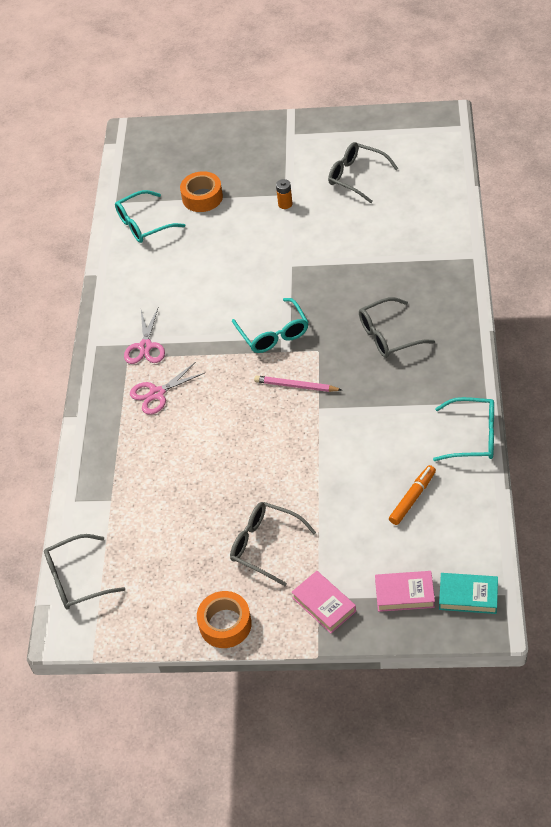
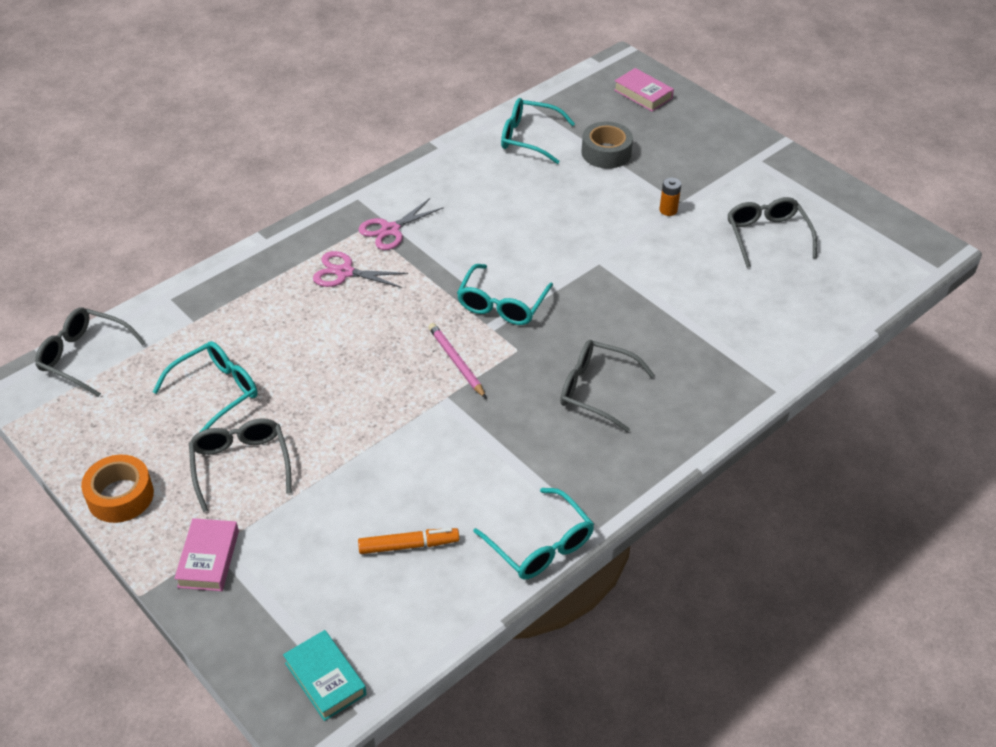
camera: 40 degrees right, 5 degrees down
(189, 523) = (216, 391): none -> turquoise glasses
(202, 197) = (606, 152): orange tape -> grey tape
(404, 594) = (279, 619): pink book -> pink book (643, 94)

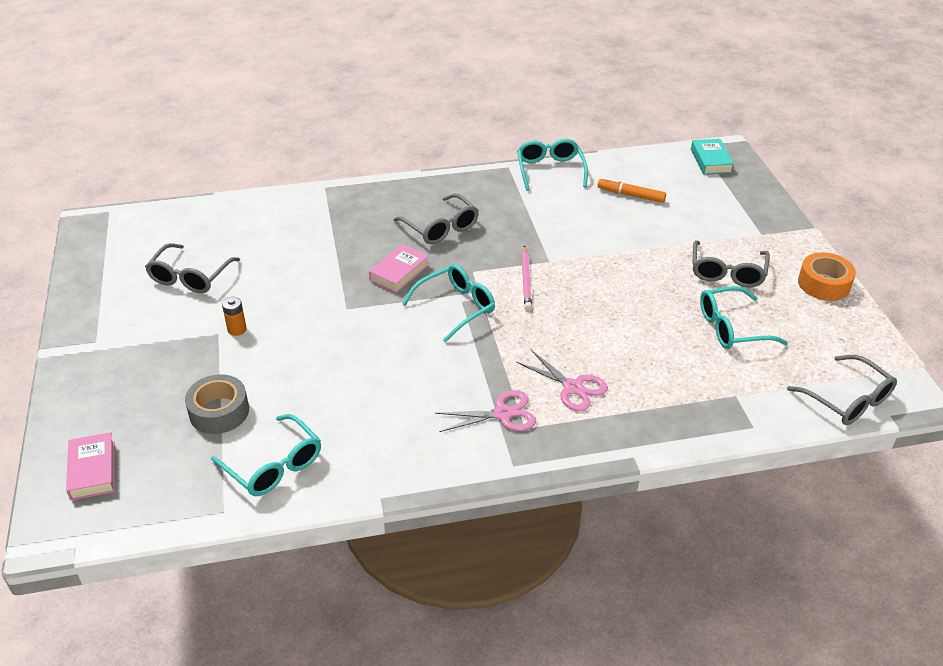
camera: 150 degrees left, 5 degrees down
(208, 559) = (765, 230): pink book -> pink book (399, 273)

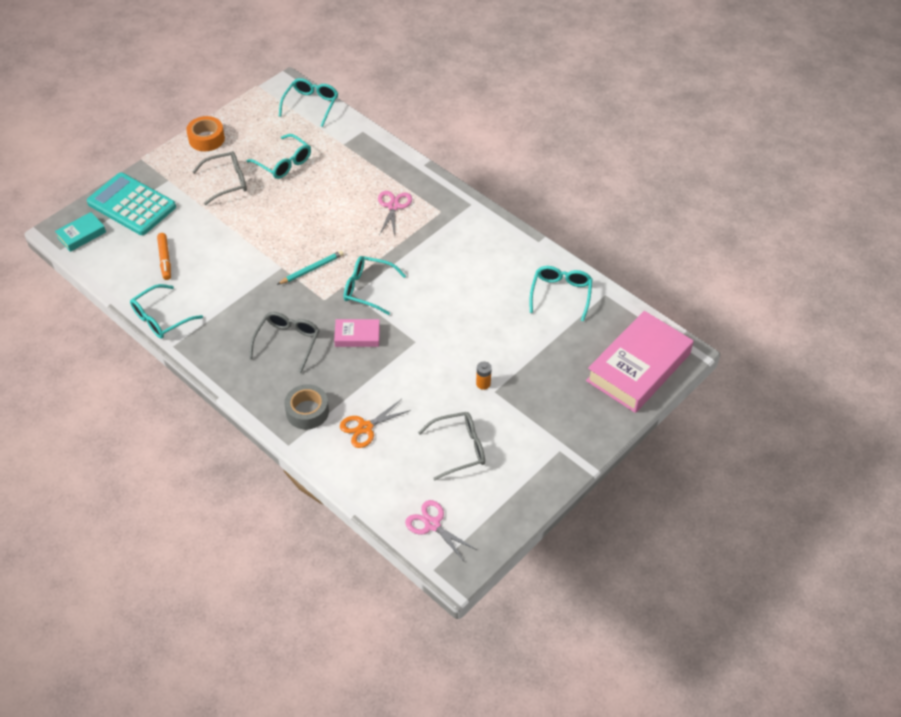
camera: 125 degrees left, 10 degrees up
(93, 470) = (638, 367): pink book -> pink book, size x2.16
(219, 411) = (550, 343): grey tape -> grey tape (307, 411)
(287, 233) = (365, 427): none -> orange scissors
(502, 414) = (439, 224): pink scissors -> pink scissors (432, 524)
(526, 280) = (312, 269): pink pencil -> turquoise pencil
(735, 200) = (131, 205): none -> turquoise calculator
(848, 400) = (311, 105): grey glasses -> turquoise glasses

